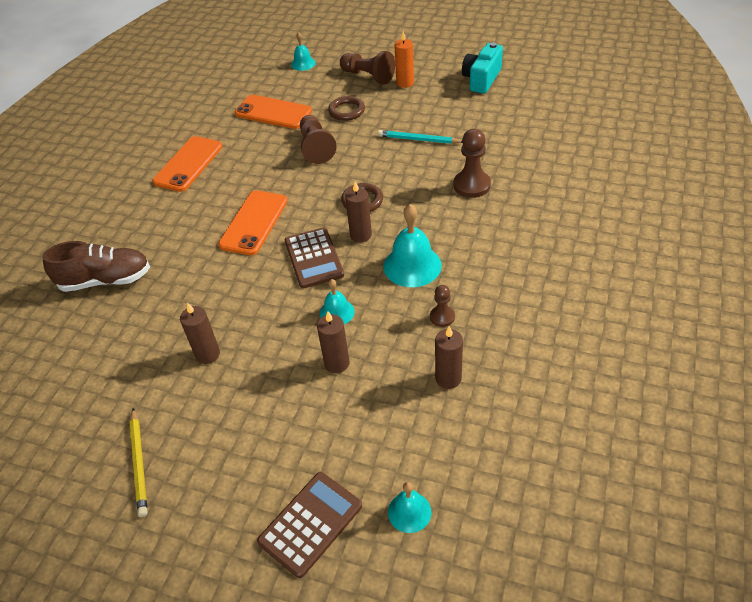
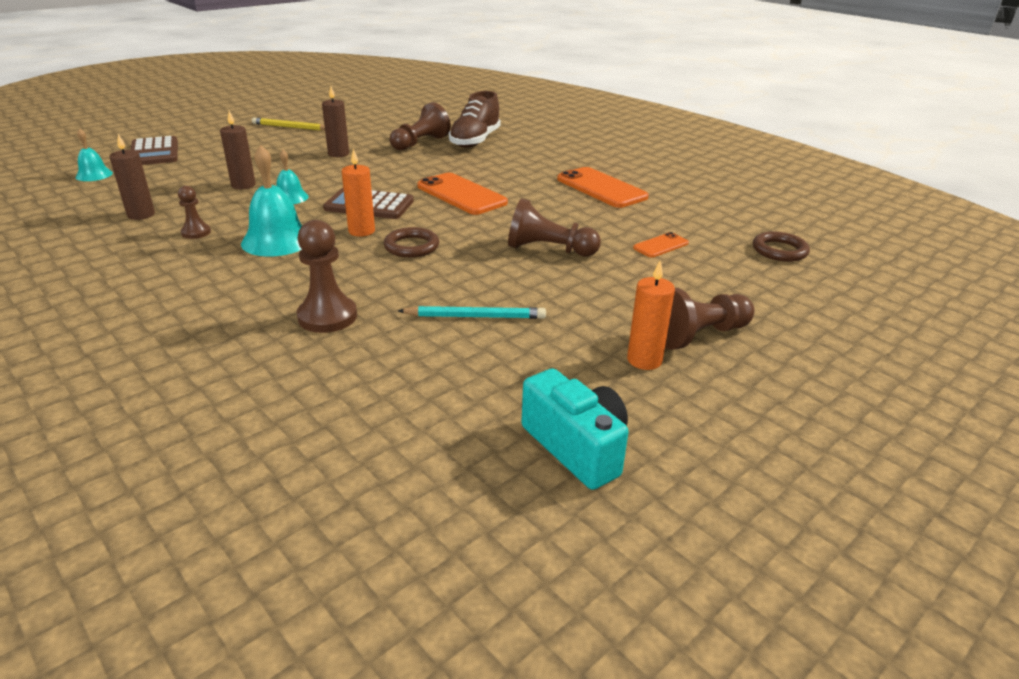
camera: 115 degrees right, 15 degrees down
(136, 314) = (420, 143): none -> brown pawn
(273, 112) = (661, 246): orange phone -> orange phone, size x0.52
(303, 63) = (786, 296): turquoise bell -> none
(346, 111) = (611, 290): brown ring -> brown ring (779, 250)
(361, 235) = (361, 231): brown candle -> orange candle
(418, 140) = (475, 316): turquoise pencil -> turquoise pencil turned 45 degrees clockwise

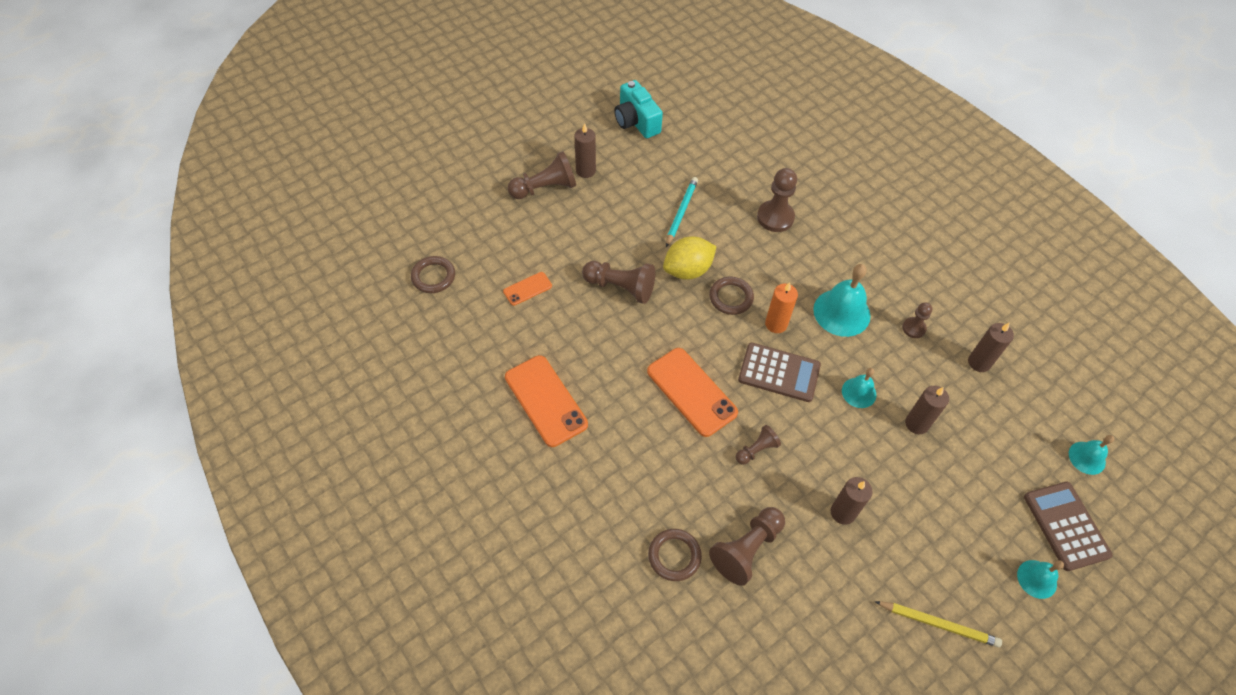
camera: 175 degrees left, 25 degrees up
(202, 138) = (1037, 579): none -> turquoise bell
(403, 173) = (756, 450): none -> brown pawn
(465, 264) = (687, 270): none -> yellow lemon
(475, 141) = (674, 556): brown shoe -> brown ring
(475, 316) = (681, 212): turquoise pencil -> turquoise pencil turned 105 degrees clockwise
(644, 360) = (585, 171): orange candle -> brown candle

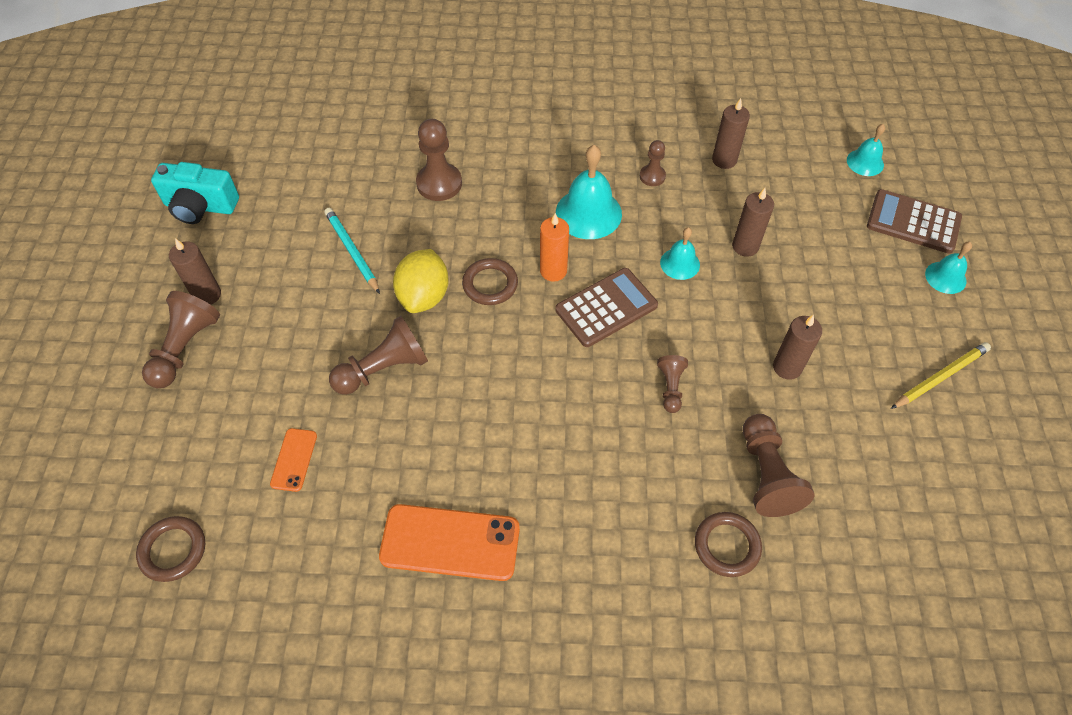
camera: 50 degrees left, 0 degrees up
(691, 392) = (562, 396): orange phone -> none

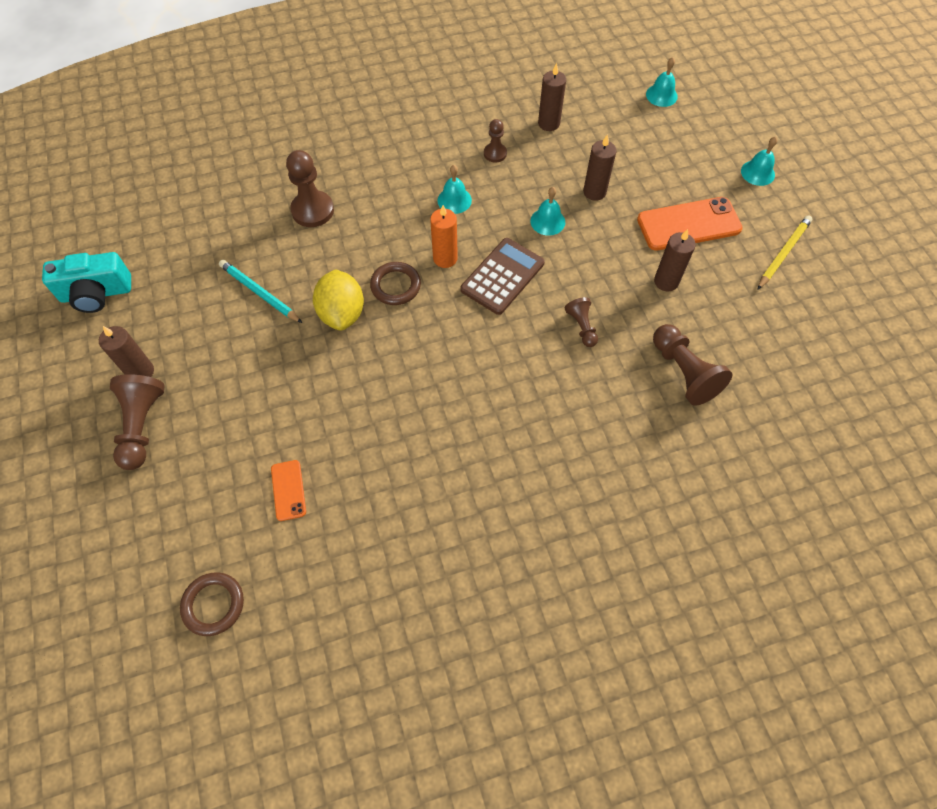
camera: 20 degrees left, 5 degrees up
(383, 369) = (334, 387): brown pawn -> none
(450, 542) = (454, 513): orange phone -> orange phone (689, 224)
(588, 213) = (454, 200): turquoise bell -> turquoise bell, size x0.57
(727, 546) = (676, 438): brown ring -> none
(913, 222) = (717, 134): brown calculator -> none

